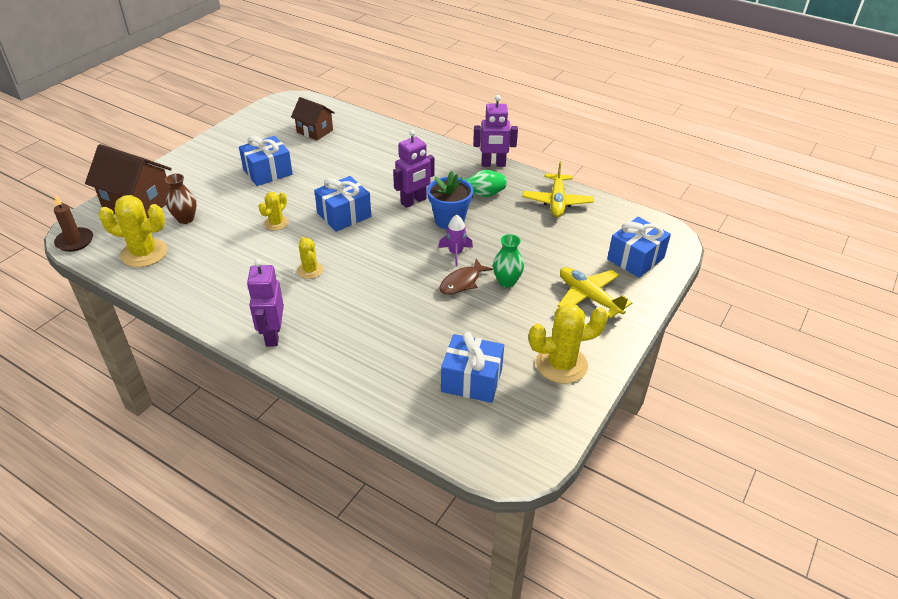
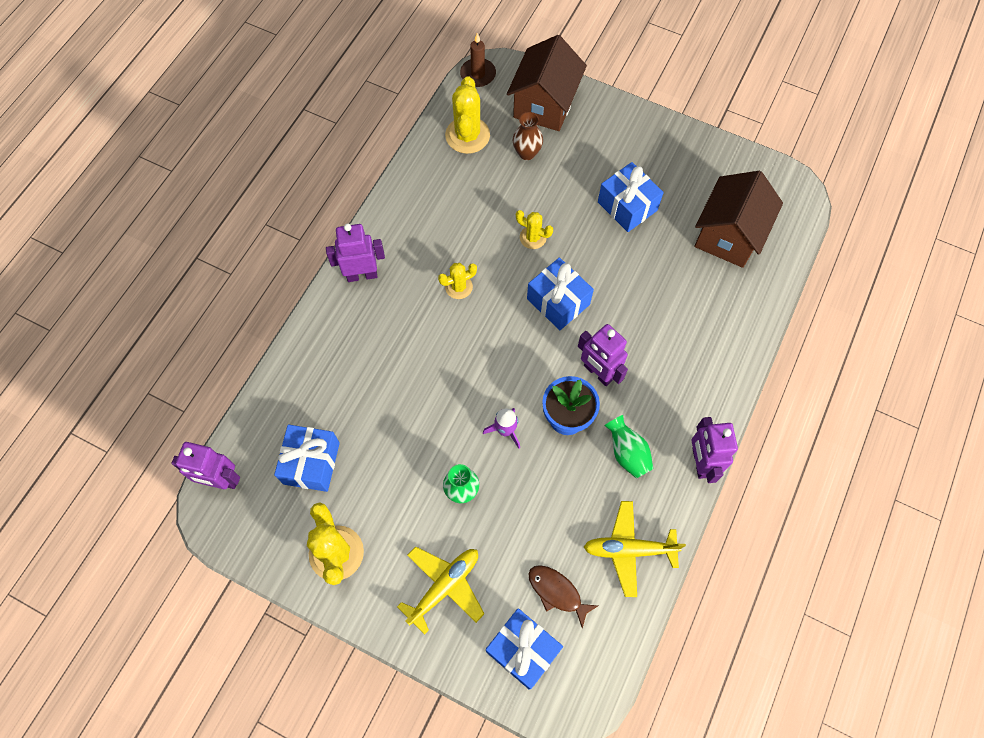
camera: 85 degrees right, 25 degrees up
(315, 131) = (728, 235): brown house -> brown house, size x1.63
(462, 282) = (455, 442): brown fish -> brown fish (557, 592)
(483, 455) = (221, 480): none -> purple robot

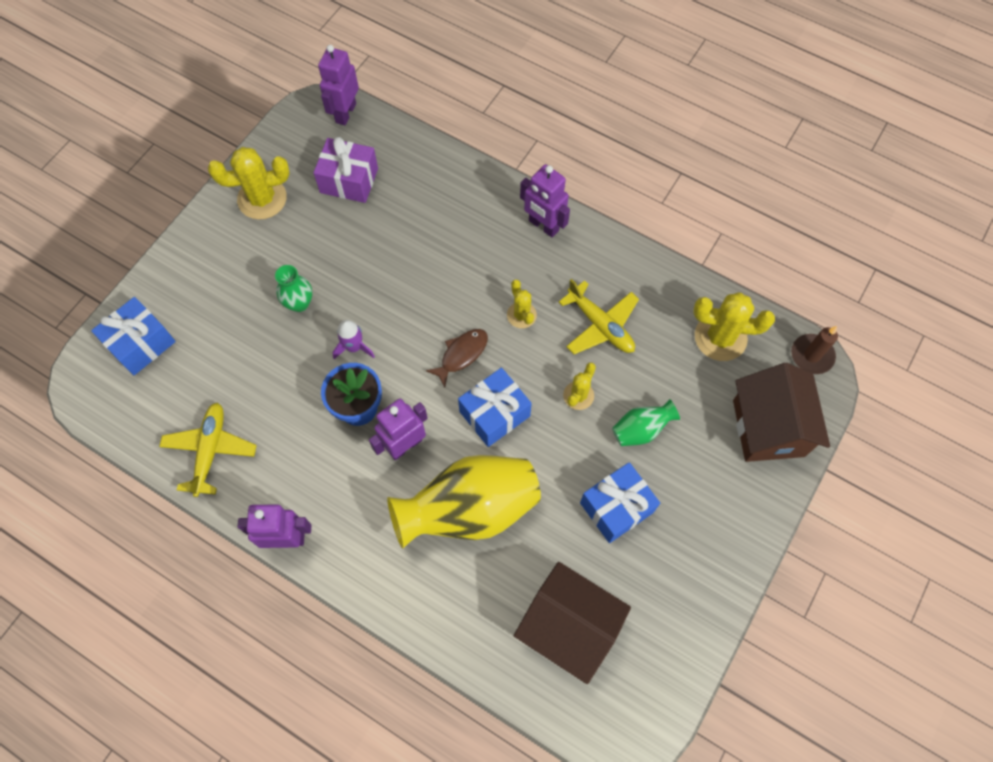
camera: 95 degrees right, 0 degrees up
(311, 463) = (349, 180): blue gift -> purple gift
(362, 275) = (543, 226): purple robot -> purple robot turned 135 degrees clockwise
(444, 586) = (213, 283): yellow plane -> yellow plane (600, 325)
(527, 153) = (695, 400): brown vase -> none
(544, 104) = (768, 428): brown house -> brown house turned 60 degrees clockwise
(557, 592) = (185, 379): brown fish -> brown fish (461, 354)
(627, 453) = (310, 463): green vase -> green vase (641, 430)
(647, 314) = (470, 510): none -> yellow vase

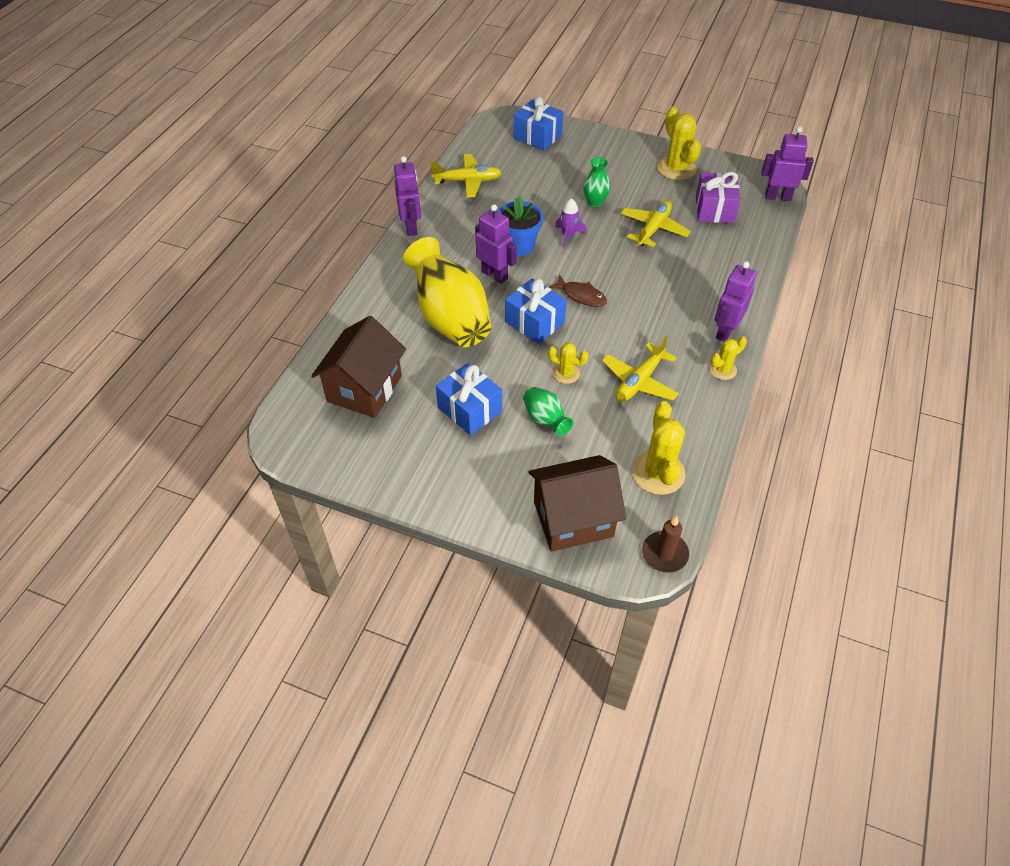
camera: 80 degrees right, 15 degrees down
(366, 252) = (653, 229): none -> yellow plane
(521, 315) = (630, 327): yellow cactus -> yellow cactus (722, 369)

